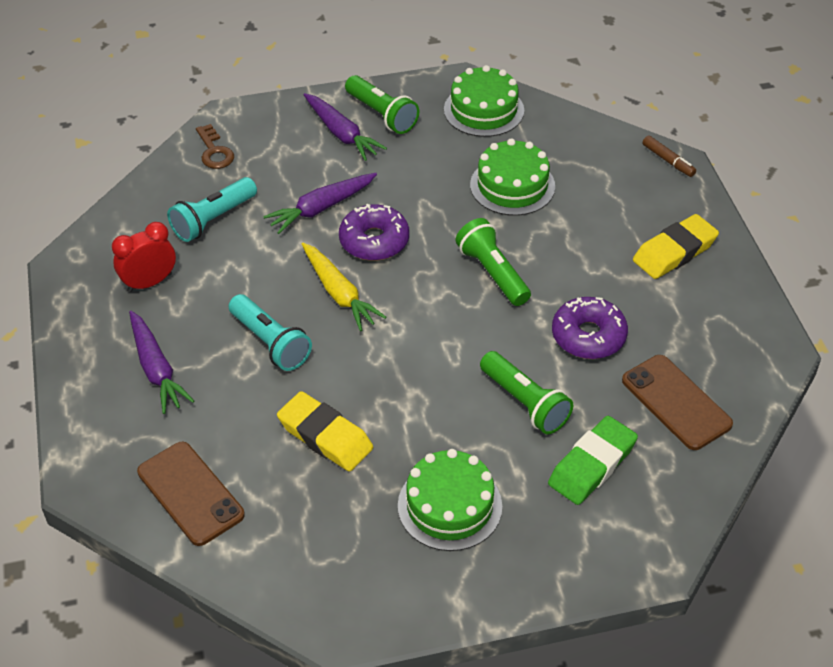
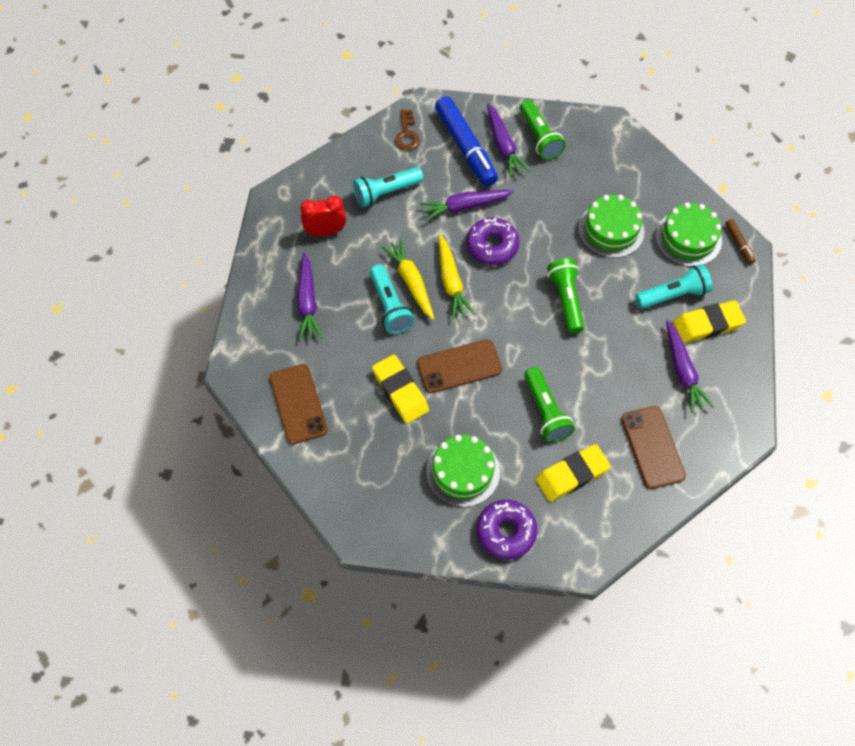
camera: 20 degrees right, 15 degrees up
(287, 308) = (411, 282): none -> yellow carrot
(295, 147) = (466, 147): none -> blue marker
(391, 385) = (459, 366): none -> brown phone
(483, 110) = (617, 156): green cake -> green cake (688, 238)
(588, 336) = (613, 373): purple donut -> purple donut (506, 532)
(592, 465) = (572, 475): green eraser -> yellow eraser
(619, 232) = (673, 295): none -> turquoise flashlight
(670, 309) = (683, 371): none -> purple carrot

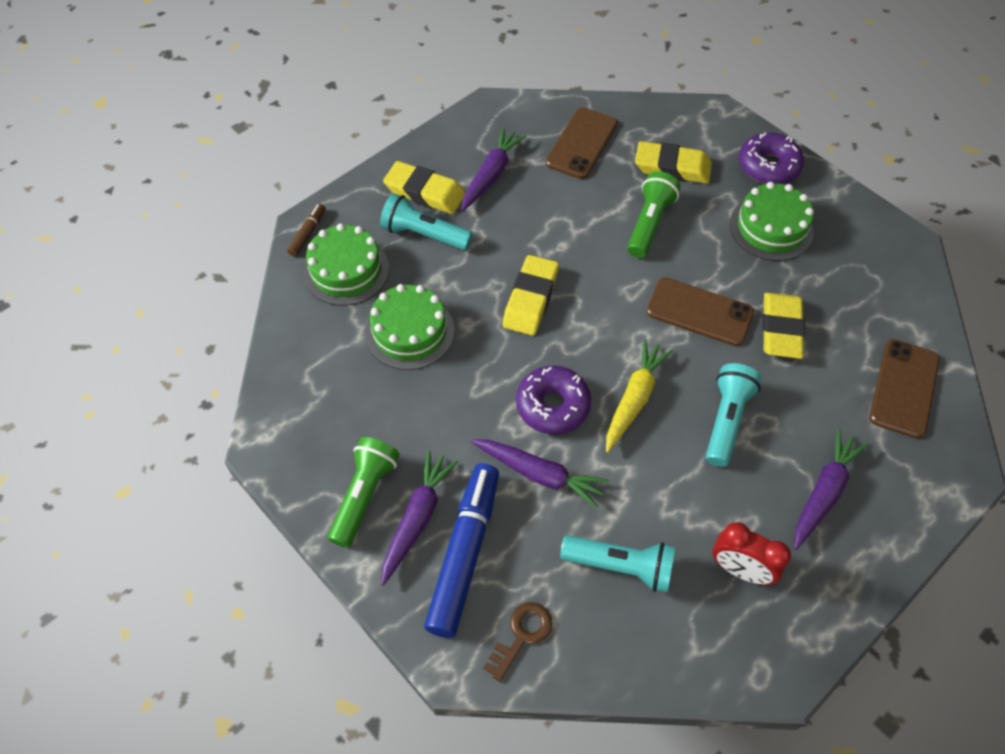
camera: 140 degrees left, 5 degrees down
(411, 282) = (680, 430): yellow carrot -> none
(566, 299) = (530, 299): green flashlight -> yellow eraser

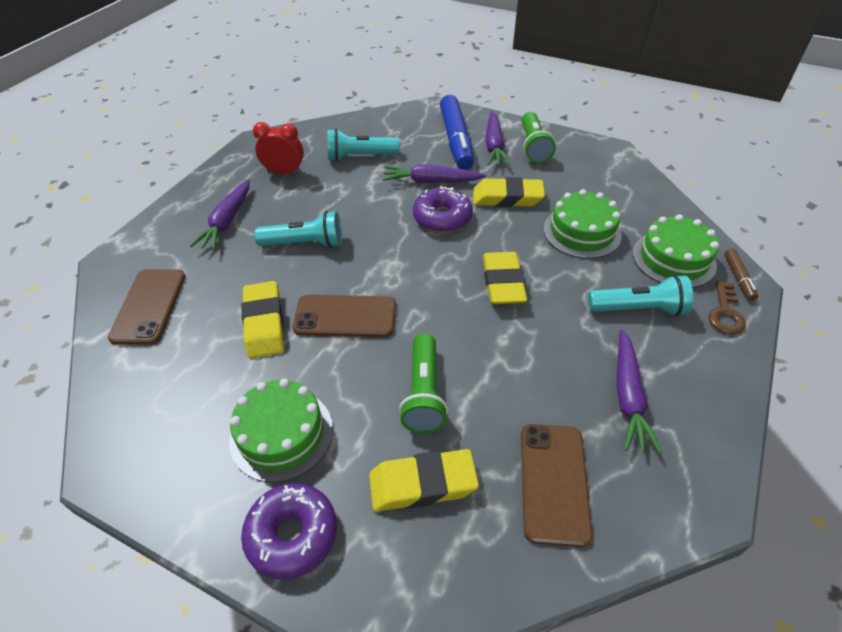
camera: 160 degrees right, 10 degrees down
(425, 192) = (677, 351): yellow eraser -> yellow eraser (507, 198)
(522, 635) = (405, 122): brown key -> brown key (725, 312)
(634, 399) = (382, 237): yellow carrot -> none
(726, 420) = (305, 243): turquoise flashlight -> turquoise flashlight turned 90 degrees counterclockwise

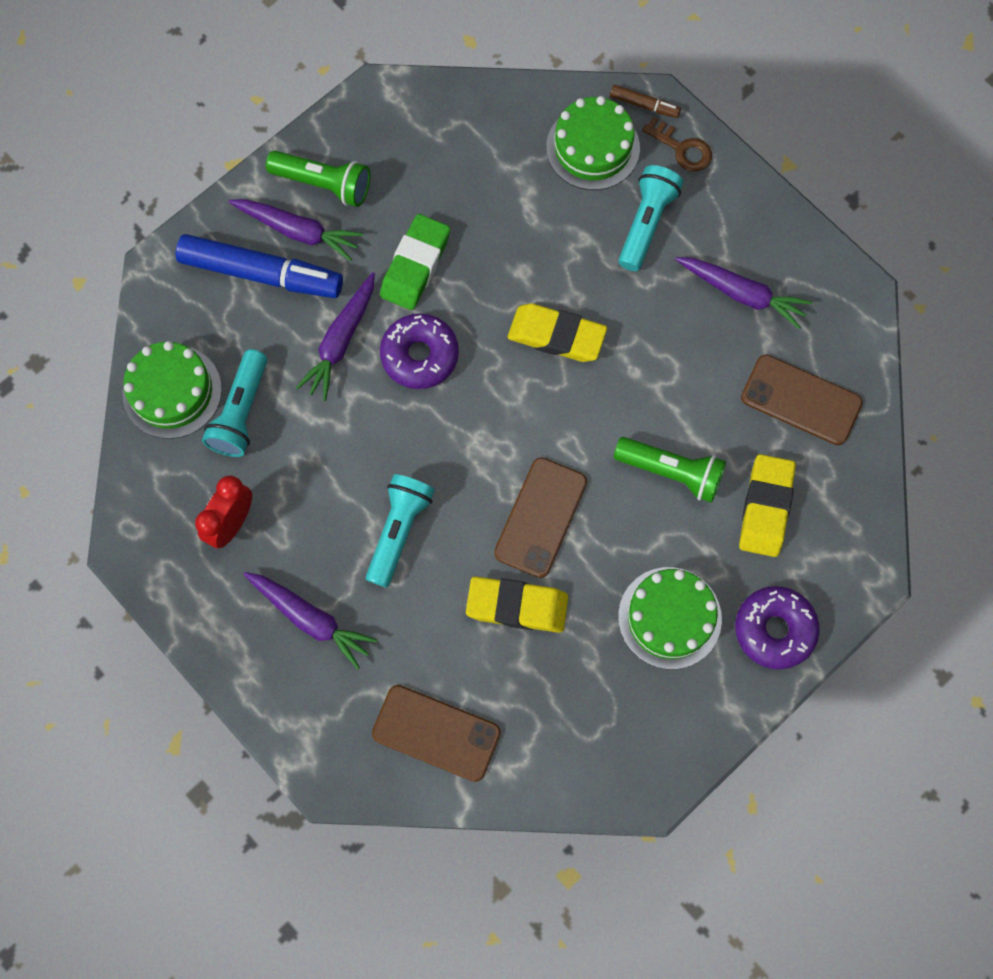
camera: 70 degrees left, 25 degrees up
(507, 198) = (415, 266): yellow eraser -> green eraser
(582, 232) = (512, 215): green cake -> green cake (172, 391)

